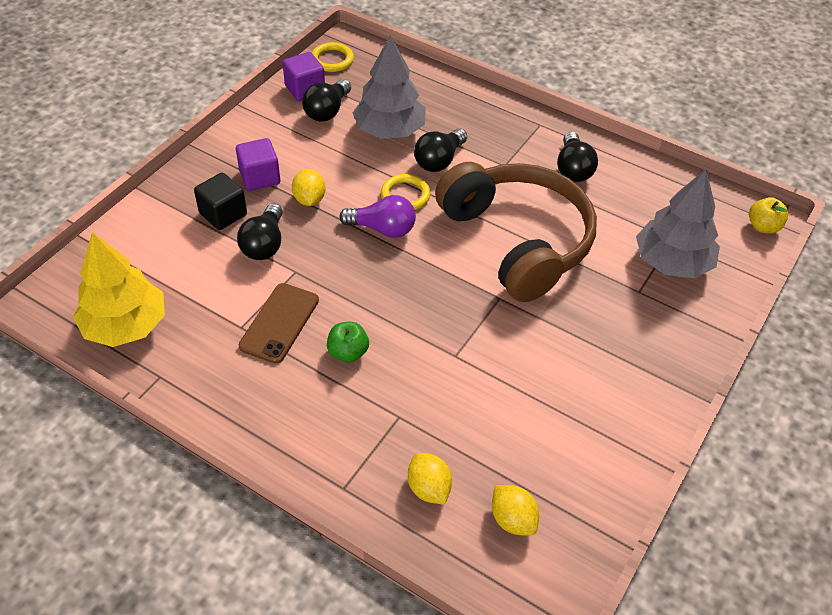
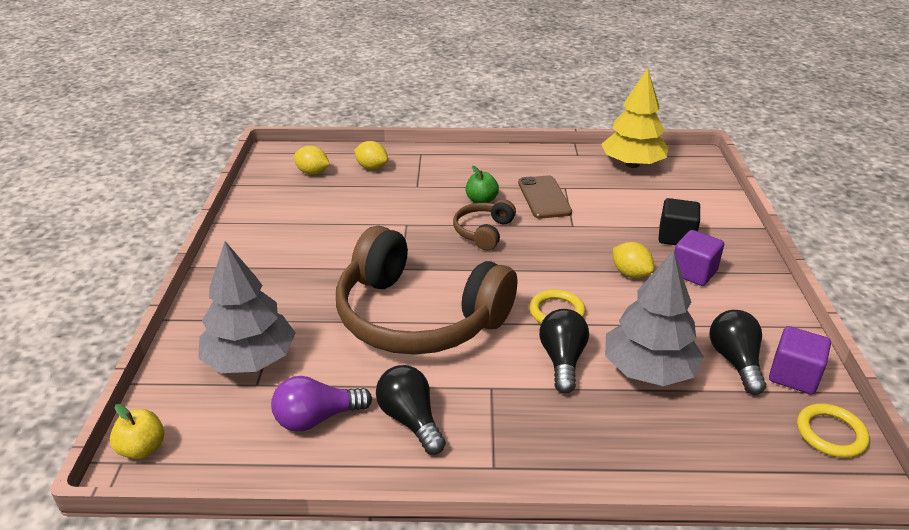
camera: 150 degrees right, 15 degrees down
(264, 244) = (617, 231): black light bulb -> none
(383, 229) = (544, 277): purple light bulb -> purple light bulb (317, 418)
(387, 305) = (483, 232): none -> brown headphones

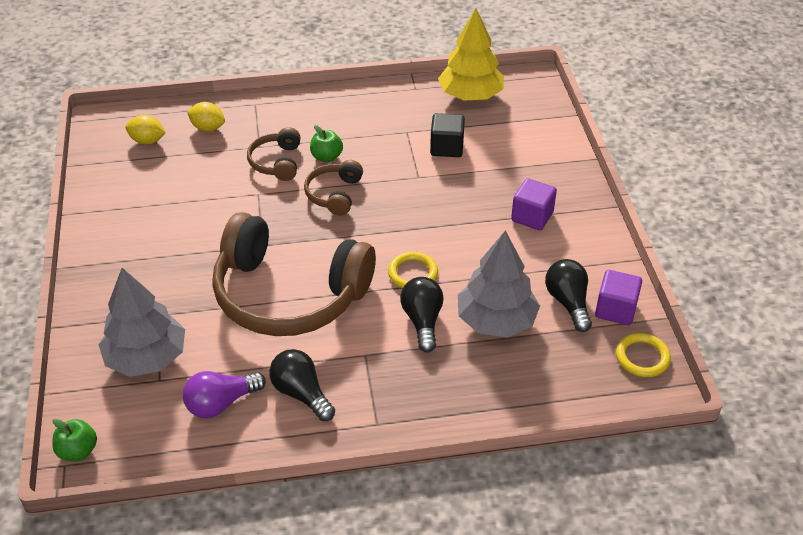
camera: 10 degrees left, 10 degrees up
(142, 448) = (78, 451): yellow apple -> green apple
(431, 200) = (277, 162): none -> brown headphones
(544, 197) = (387, 146): brown phone -> none
(630, 273) = (476, 225): yellow lemon -> none
(676, 237) = (515, 179): black cube -> black cube (446, 147)

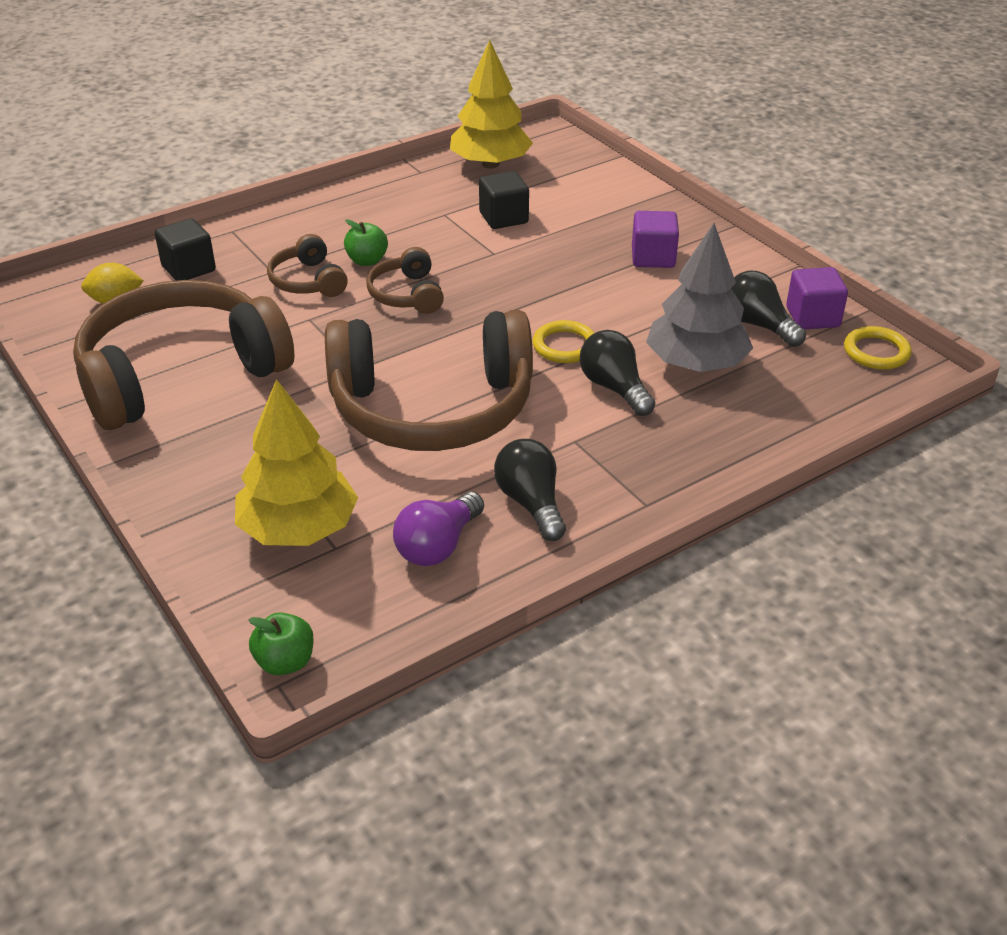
camera: 25 degrees left, 5 degrees down
(147, 357) = (299, 528): grey tree -> yellow tree
(151, 212) = (180, 374): none -> brown headphones
(208, 128) = (188, 268): yellow lemon -> black cube
(301, 393) = (531, 503): black light bulb -> black light bulb turned 45 degrees clockwise

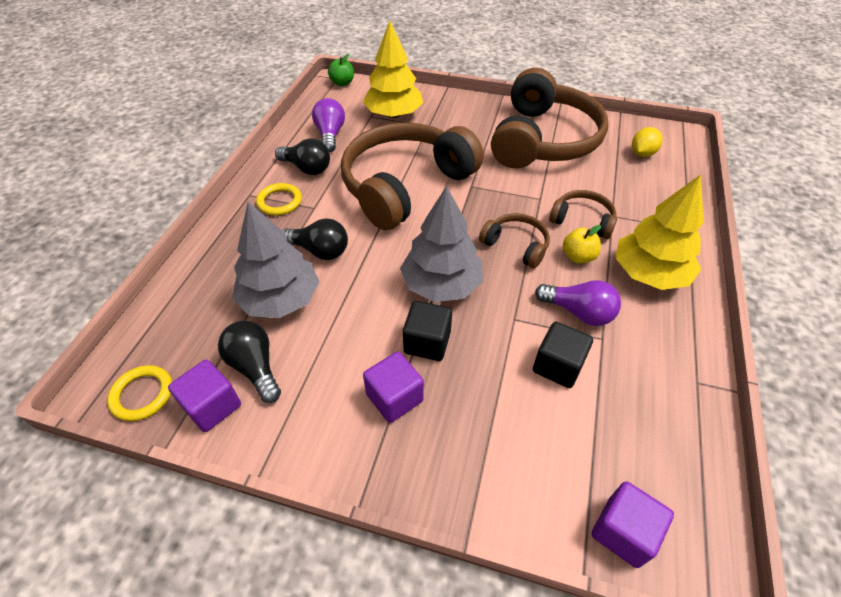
camera: 140 degrees right, 10 degrees up
(188, 268) = (653, 190): black cube -> black cube (427, 342)
(367, 261) = (578, 257): green apple -> yellow apple
(435, 233) = (578, 312): none -> purple light bulb
(490, 164) = (668, 442): yellow tree -> yellow tree (649, 273)
(523, 301) = (441, 284): none -> grey tree
(565, 346) = (378, 264): yellow ring -> yellow ring (279, 202)
(575, 156) = (623, 531): none -> purple cube
(758, 325) = (255, 367): black light bulb -> black light bulb turned 135 degrees counterclockwise

